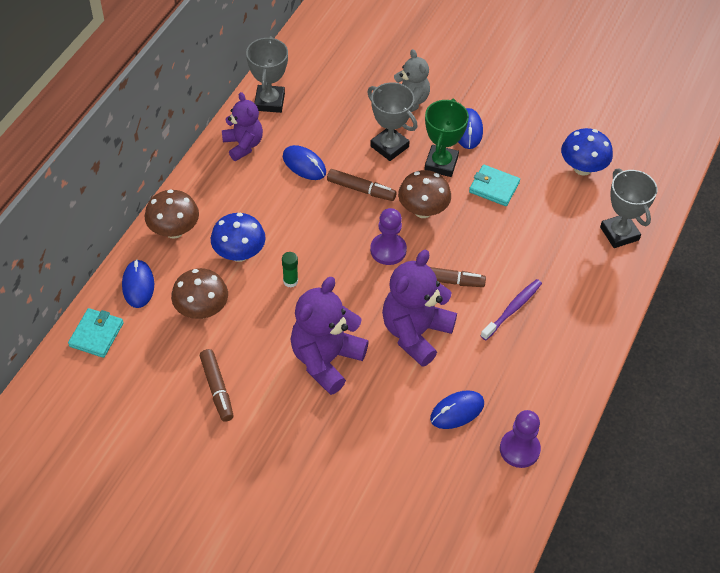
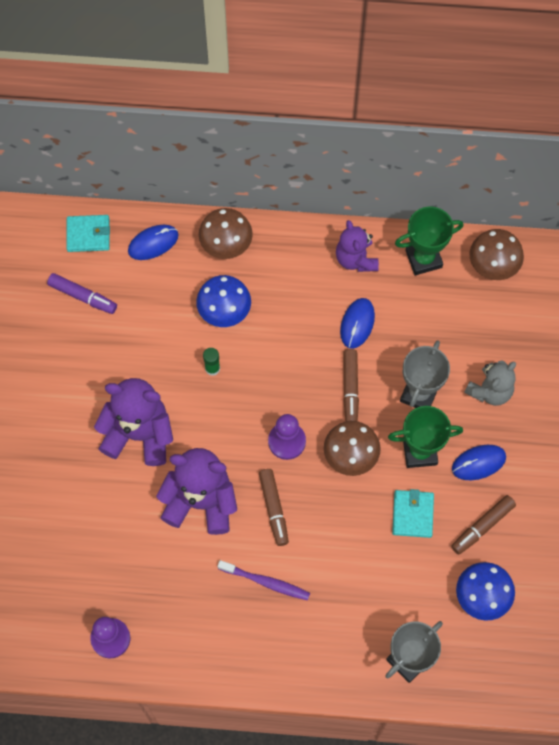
camera: 70 degrees right, 15 degrees up
(159, 360) = (83, 296): none -> purple marker
(202, 310) = (149, 307): brown mushroom -> brown mushroom (493, 265)
(217, 388) = (73, 355): brown marker -> brown marker (482, 526)
(243, 145) = (356, 259): purple teddy bear -> purple teddy bear turned 120 degrees clockwise
(269, 102) = (423, 259): grey trophy -> green trophy
(457, 411) = (129, 569): blue mouse -> none

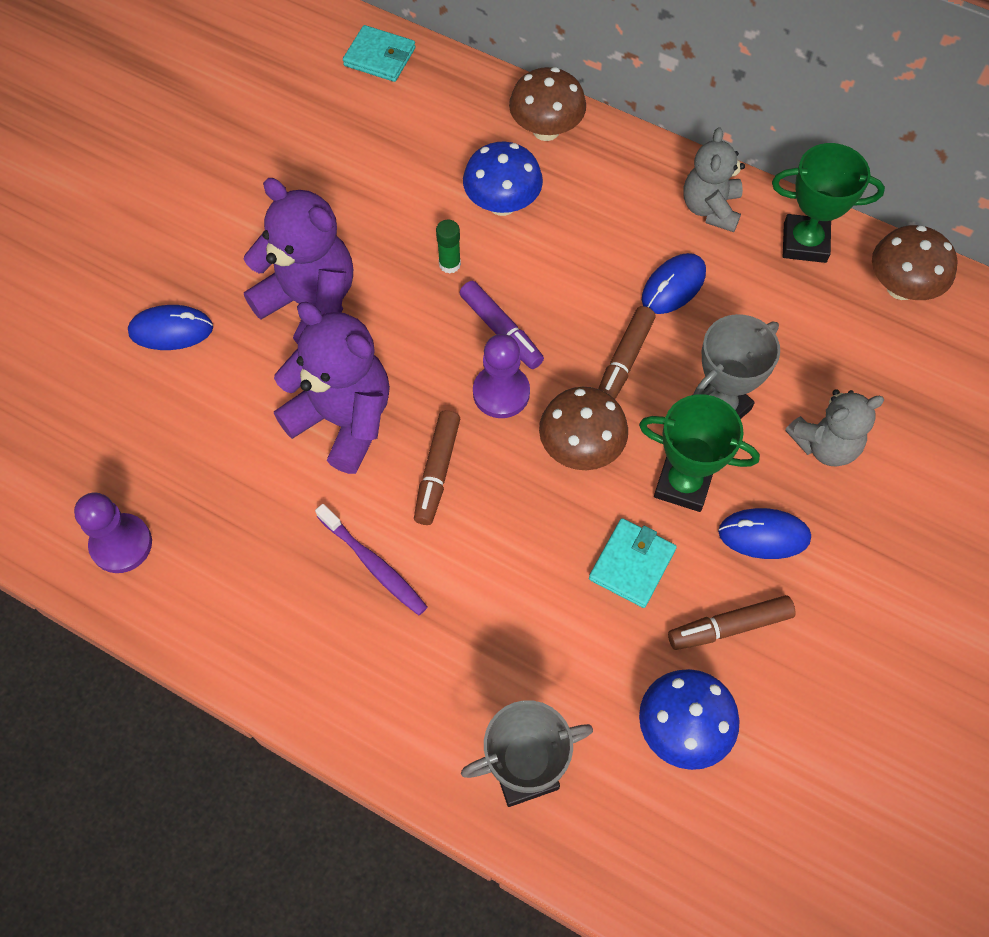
camera: 25 degrees right, 5 degrees down
(83, 296) = (333, 120): purple marker -> purple marker (501, 330)
(153, 243) = (454, 95): blue mouse -> blue mouse (171, 330)
(356, 259) = (710, 208): purple teddy bear -> grey teddy bear

